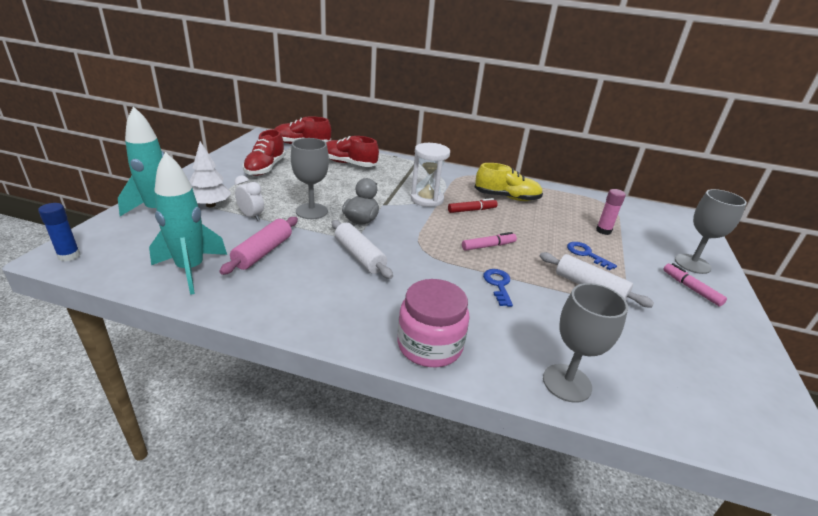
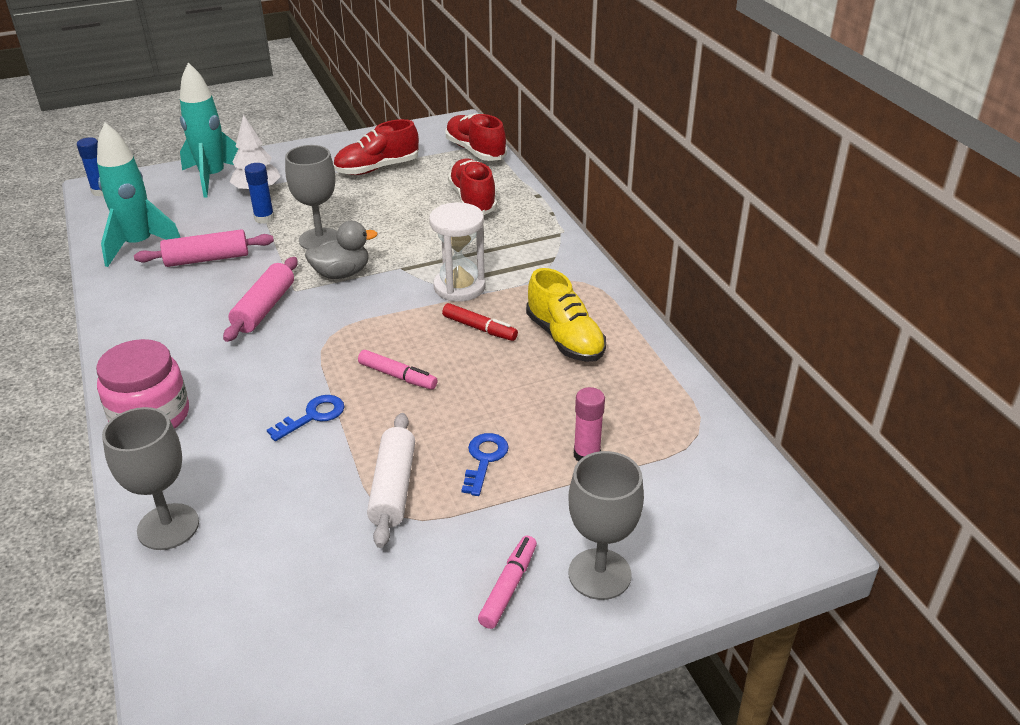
camera: 55 degrees right, 5 degrees up
(251, 216) = (264, 218): white clock -> blue glue stick
(359, 256) = (264, 308): white rolling pin -> pink rolling pin

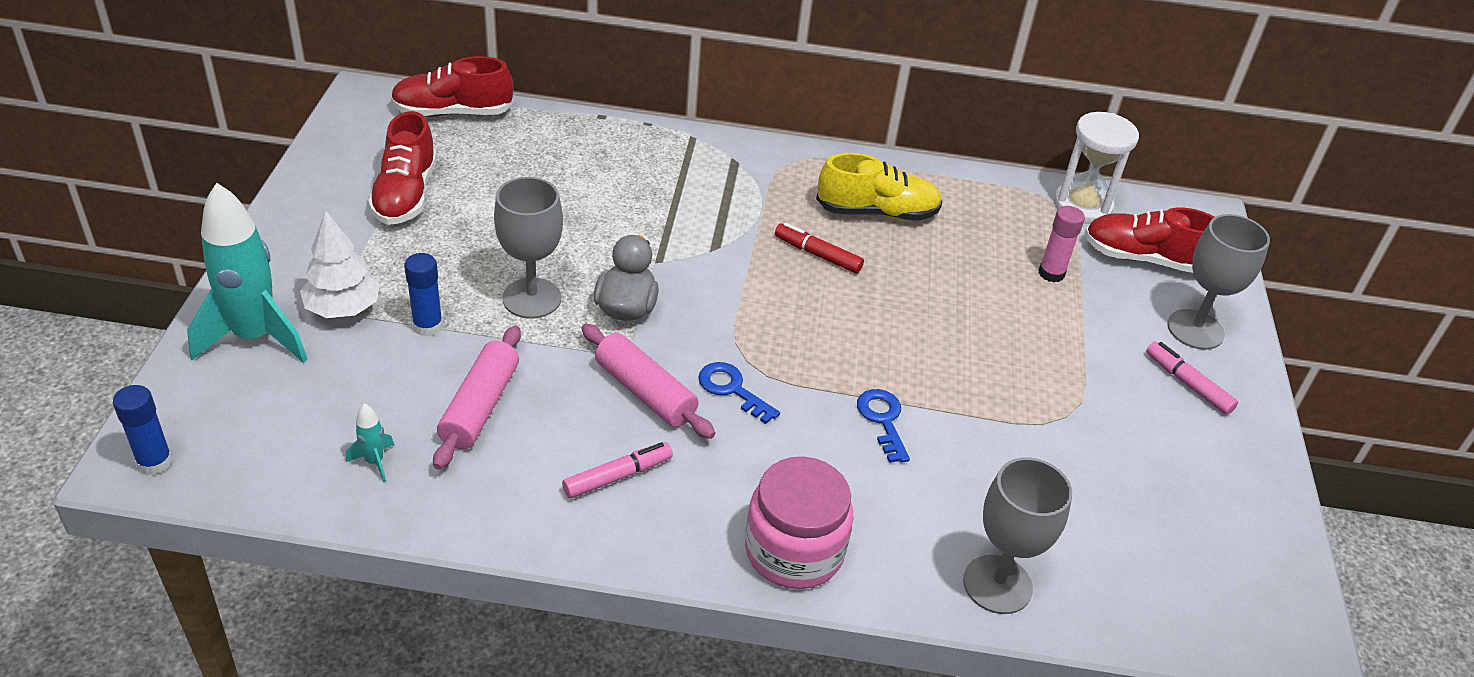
camera: 65 degrees left, 5 degrees up
(139, 245) = (374, 462): turquoise rocket -> turquoise rocket, size x0.41
(393, 488) = (1028, 404): white rolling pin -> none
(397, 376) = (857, 338): pink marker -> pink marker (617, 476)
(459, 287) = (732, 238): white hourglass -> white hourglass (1082, 206)
(473, 200) = (563, 159): red shoe -> red shoe (1143, 258)
(479, 328) = (818, 255): red marker -> red marker turned 120 degrees counterclockwise
(484, 460) = (1022, 333): blue key -> blue key (732, 390)

